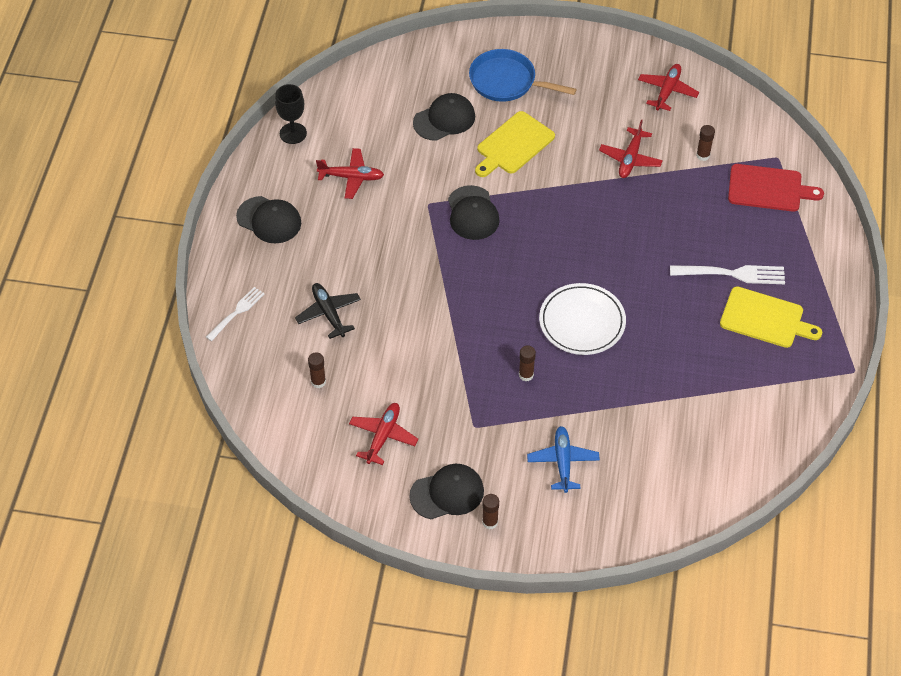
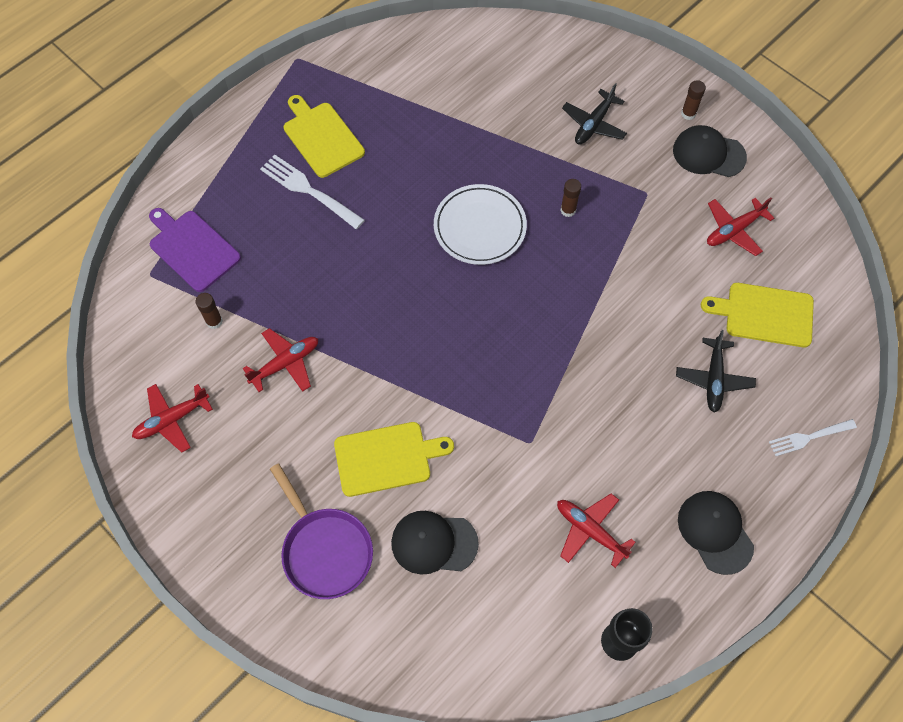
camera: 145 degrees left, 10 degrees up
(318, 382) = (764, 314): brown glue stick -> yellow cutting board
(472, 213) = (493, 402): black cap -> none
(507, 82) = (324, 550): blue pan -> purple pan
(563, 462) = (593, 124): blue plane -> black plane
(768, 188) = (192, 249): red cutting board -> purple cutting board

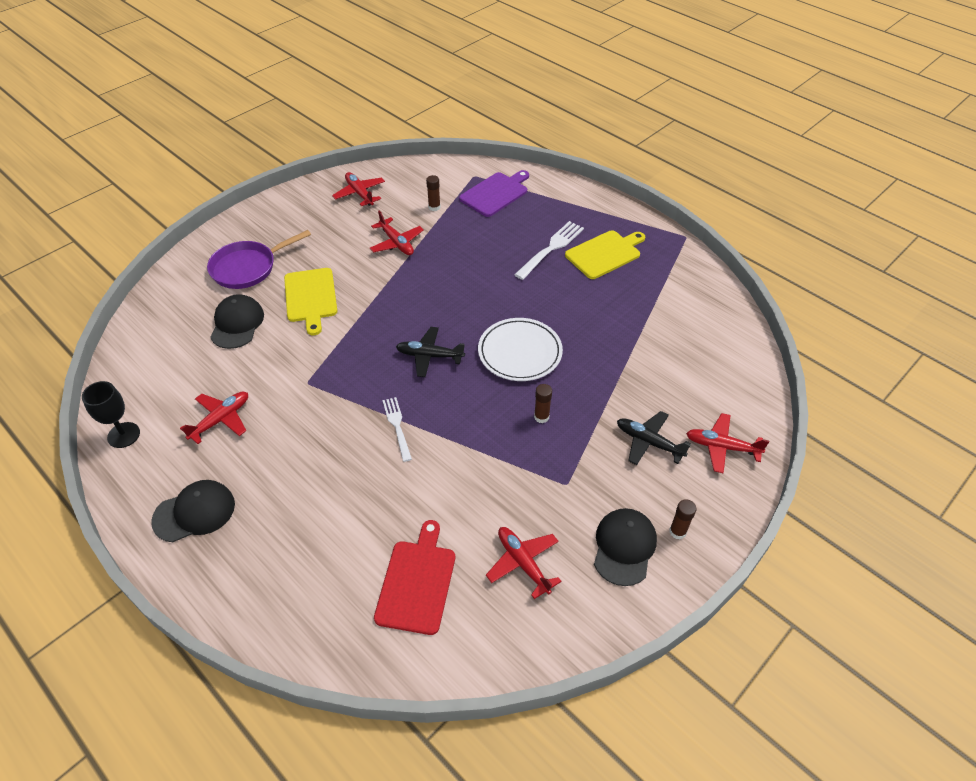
camera: 90 degrees right, 15 degrees down
(595, 70) = (721, 447): none -> red plane
(713, 379) = (347, 526): black plane -> black plane (429, 356)
(764, 314) = (417, 582): yellow cutting board -> red cutting board
(809, 437) = (270, 609): white fork -> white fork (397, 426)

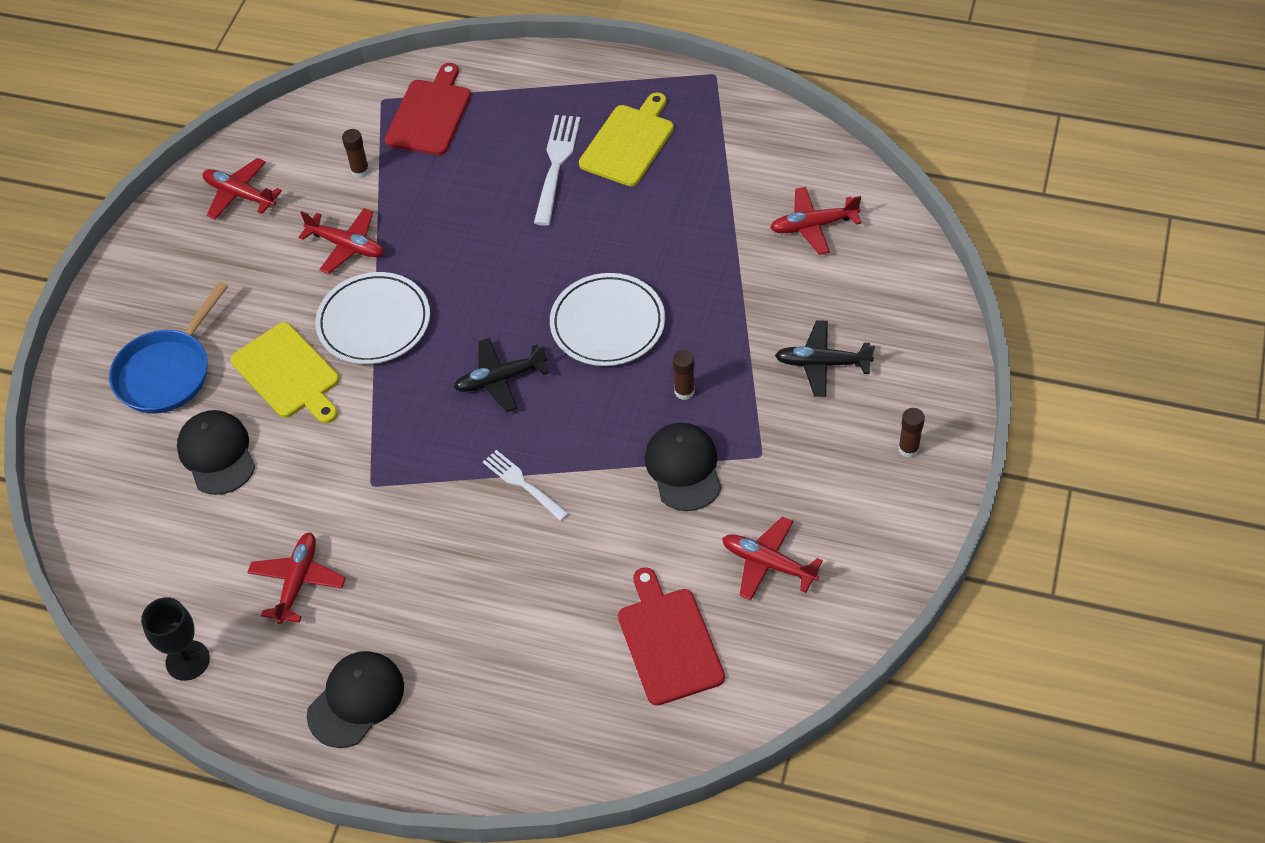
camera: 25 degrees left, 5 degrees up
(248, 268) = (167, 372): purple pan -> blue pan
(380, 290) = (374, 322): none -> white plate
(495, 193) = (430, 114): purple cutting board -> red cutting board
(624, 547) = (863, 493): black cap -> black cap (683, 468)
(721, 447) = (903, 331): red plane -> red plane (813, 226)

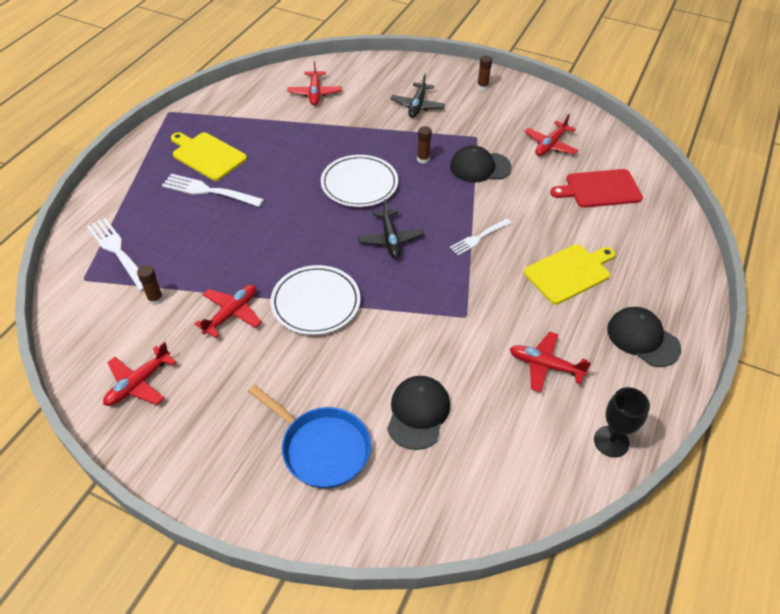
camera: 85 degrees left, 5 degrees down
(217, 454) = (418, 413): black cap -> black cap turned 120 degrees clockwise
(288, 373) = (349, 360): yellow cutting board -> yellow cutting board (569, 272)
(430, 114) = (118, 252): red cutting board -> white fork

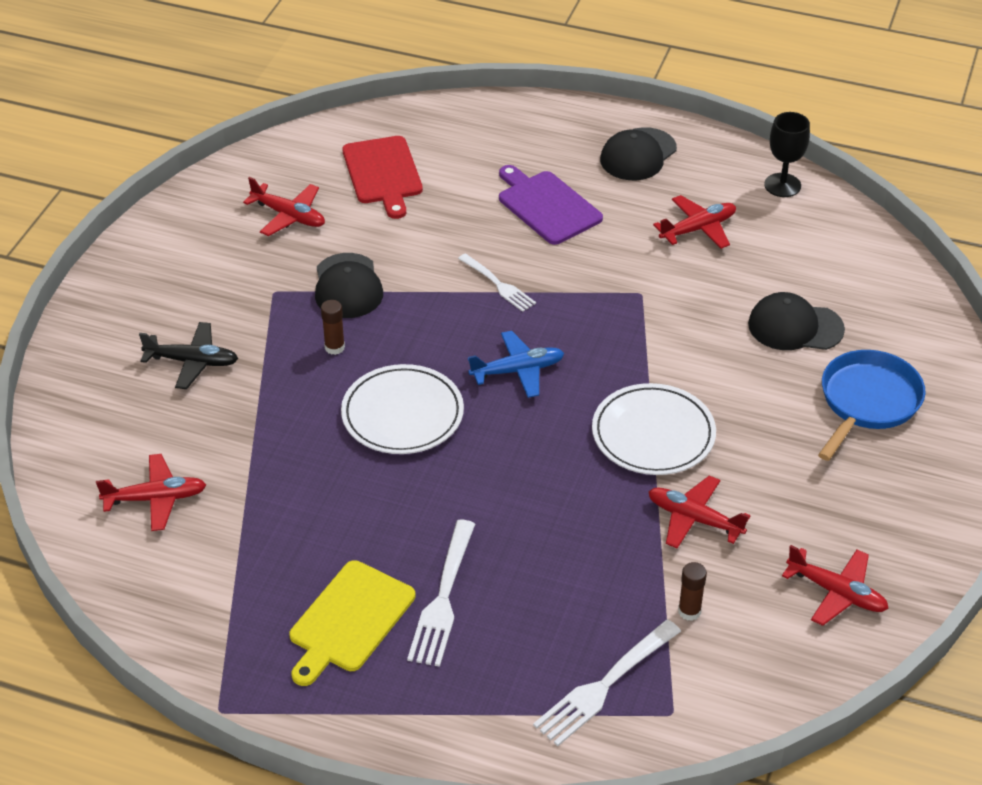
camera: 95 degrees left, 5 degrees down
(390, 239) = (518, 371): black plane -> blue plane
(482, 87) = (137, 287): brown glue stick -> none
(545, 365) = (698, 229): red plane -> red plane turned 135 degrees counterclockwise
(569, 272) = (547, 206): yellow cutting board -> purple cutting board

